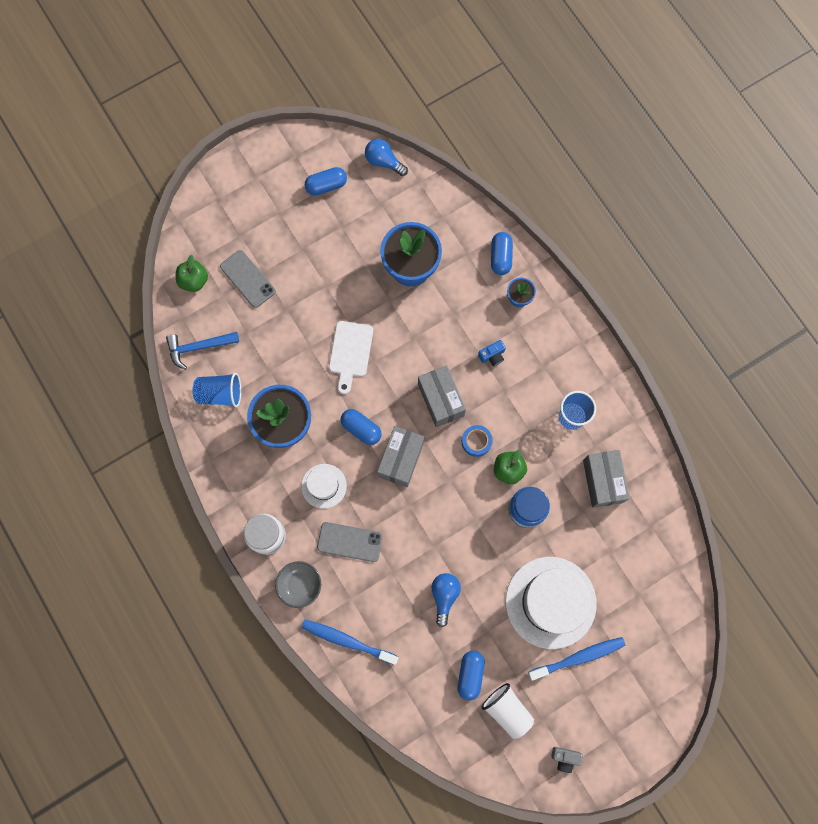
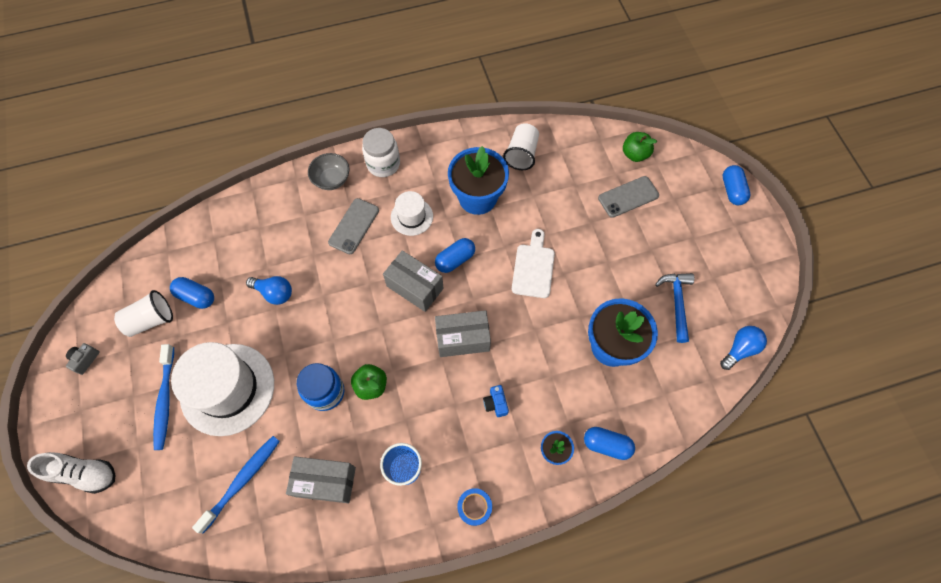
camera: 105 degrees right, 10 degrees down
(199, 347) = (569, 146): blue hammer -> blue hammer (676, 303)
(220, 393) = (521, 154): blue cup -> white cup
(326, 186) = (718, 286): blue capsule -> blue capsule (732, 190)
(347, 641) = (270, 205): blue toothbrush -> blue toothbrush (242, 481)
(350, 352) = (533, 267): white cutting board -> white cutting board turned 75 degrees clockwise
(476, 441) = (410, 362): blue tape -> blue tape (474, 507)
(664, 702) = (84, 473): none -> white shoe

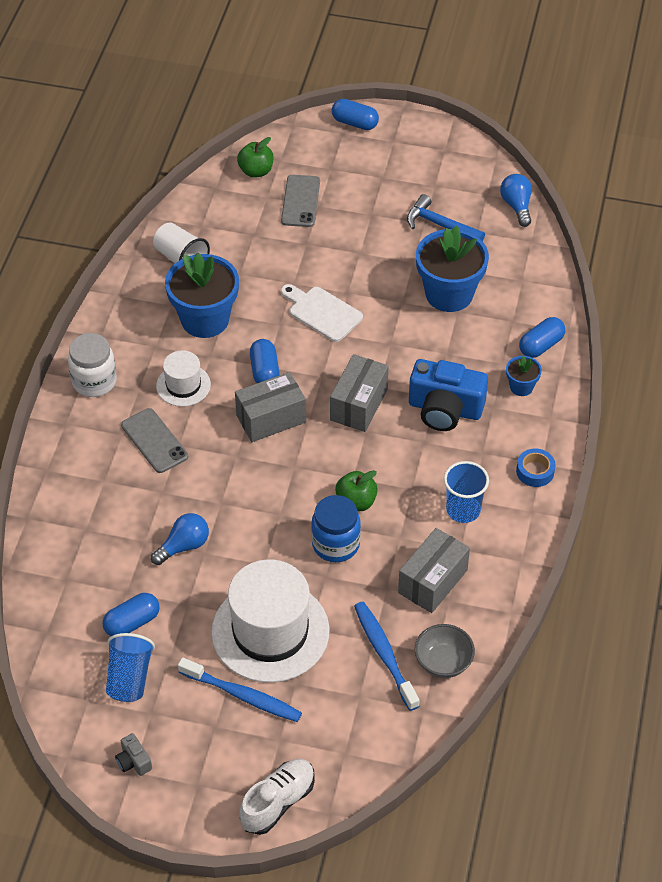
camera: 60 degrees left, 15 degrees down
(151, 320) = (129, 678): white cup -> blue cup
(332, 179) = (76, 437): grey bowl -> grey bowl (443, 662)
(495, 403) = (445, 409): blue camera -> blue camera, size x2.29

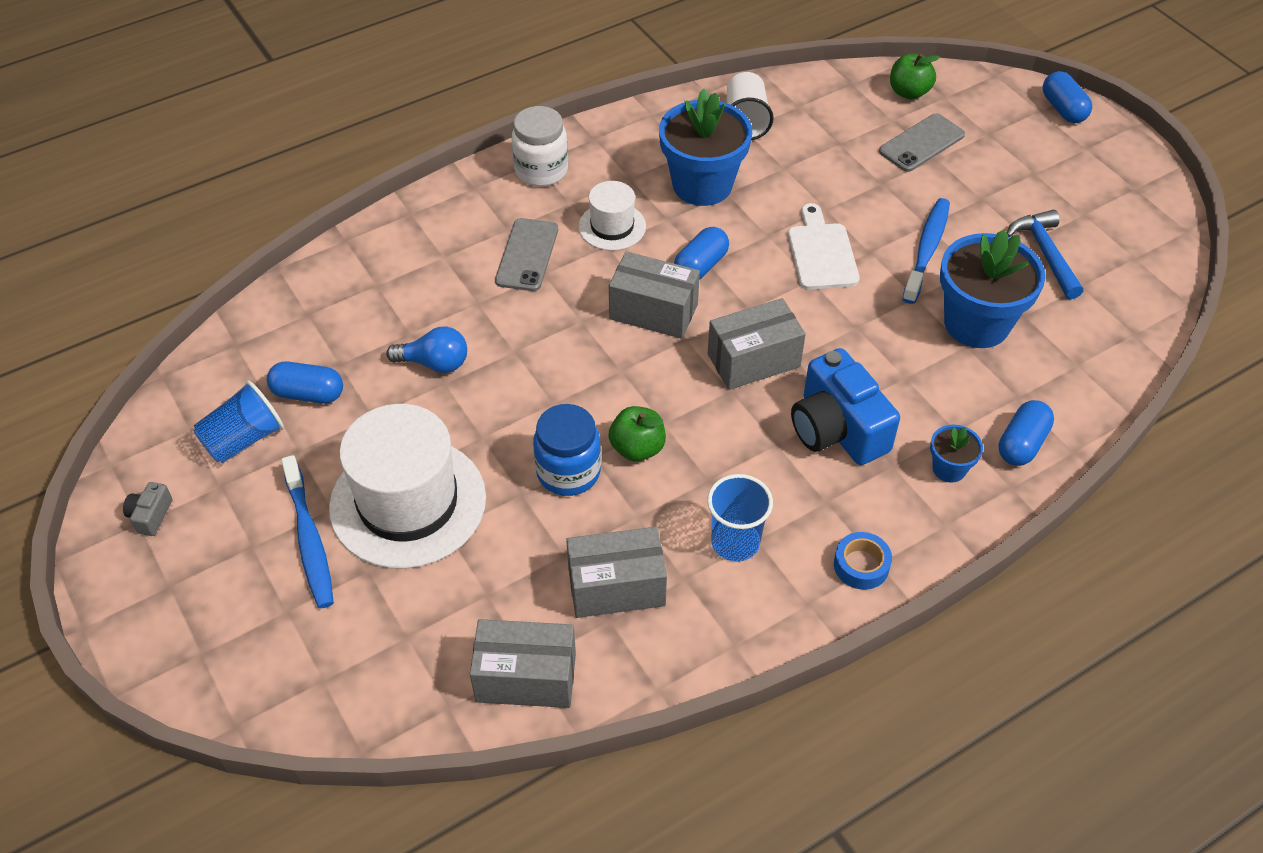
camera: 45 degrees right, 0 degrees up
(278, 802) = (208, 669): white shoe -> none
(384, 654) = (480, 617): blue toothbrush -> blue toothbrush (926, 250)
(443, 662) = (526, 678): grey bowl -> grey box
(517, 206) = (1157, 290): blue light bulb -> none
(541, 346) = (1022, 444): blue capsule -> blue capsule turned 60 degrees counterclockwise

